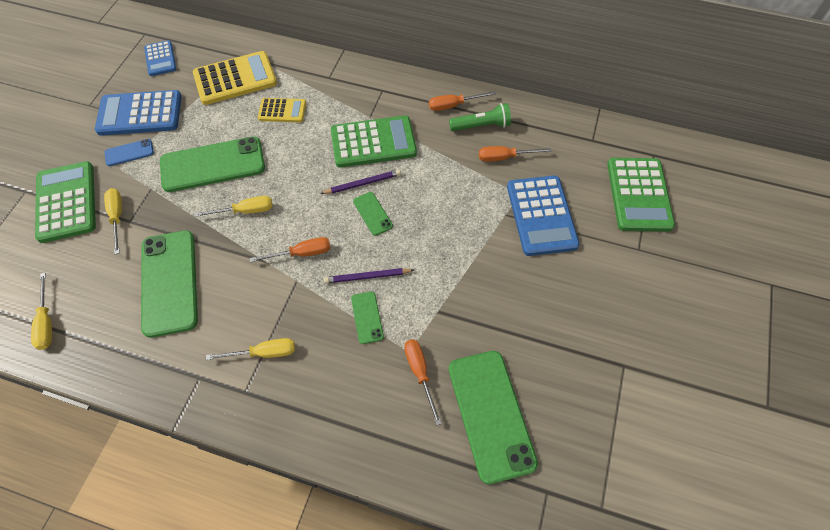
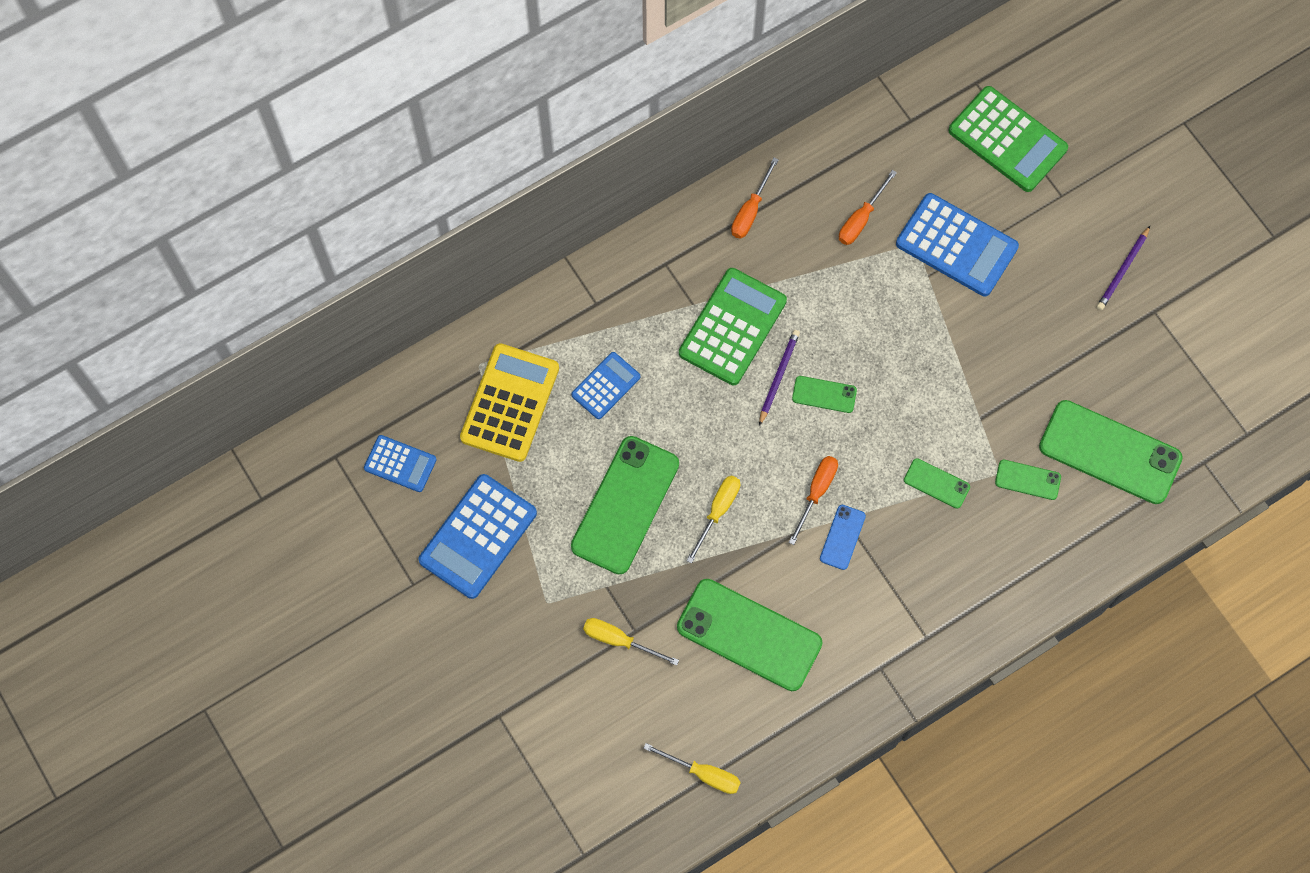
camera: 50 degrees left, 10 degrees up
(67, 202) = (553, 680): green calculator -> none
(129, 153) = (532, 580): blue phone -> blue phone (842, 537)
(264, 353) = (900, 597): yellow screwdriver -> none
(282, 111) = (606, 386): yellow calculator -> blue calculator
(367, 277) = (893, 452): purple pencil -> purple pencil (1123, 270)
(420, 373) = (1027, 480): orange screwdriver -> green phone
(481, 126) = (802, 207): green flashlight -> none

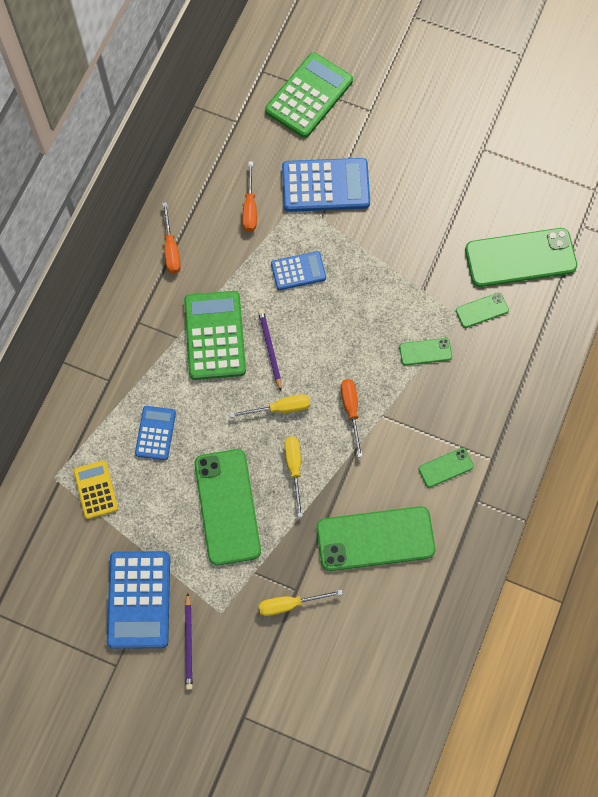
camera: 35 degrees left, 0 degrees up
(400, 464) = (46, 586): blue calculator -> blue calculator (298, 271)
(510, 403) = (96, 490): yellow calculator -> yellow calculator, size x0.58
(703, 773) = (412, 656): yellow screwdriver -> yellow screwdriver (280, 408)
(824, 394) = (309, 341): green phone -> green phone (446, 467)
(842, 537) = (390, 429): blue phone -> none
(1007, 140) = (309, 96): green calculator -> green calculator turned 60 degrees counterclockwise
(1123, 270) = (443, 134): purple pencil -> purple pencil (189, 643)

